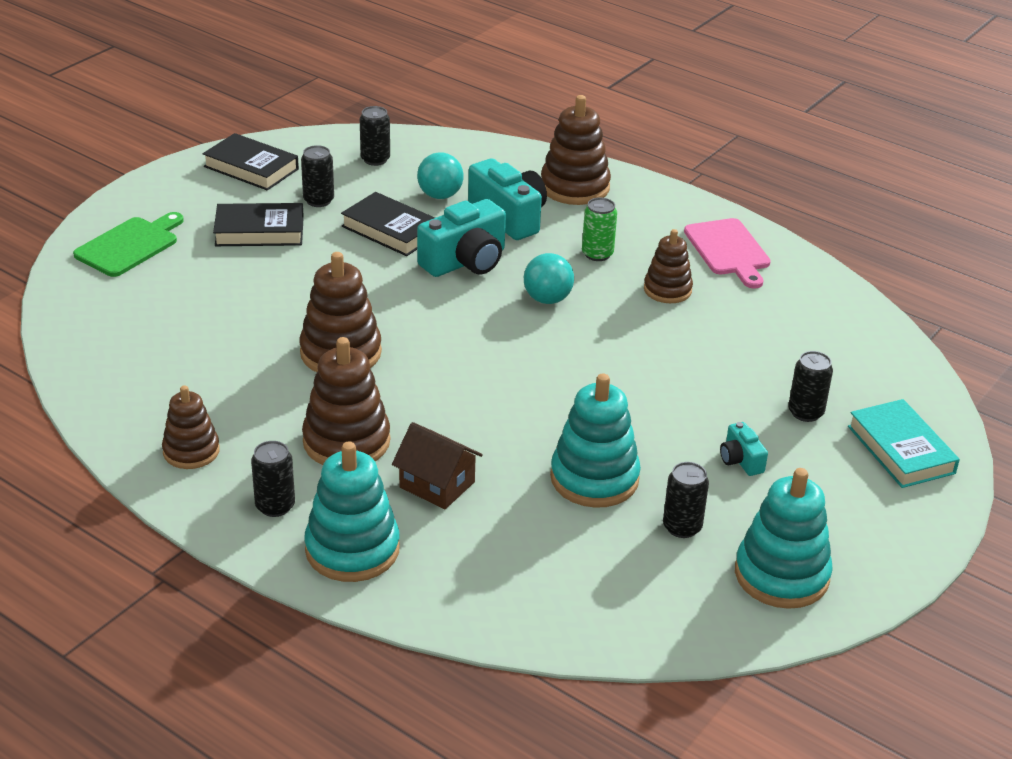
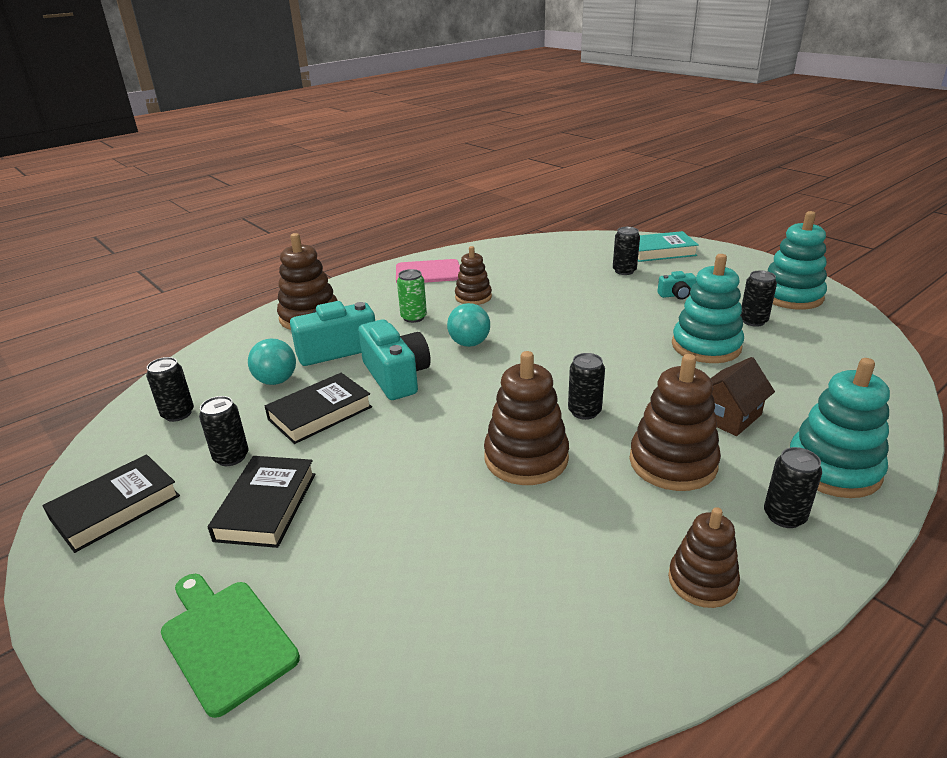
camera: 75 degrees left, 5 degrees down
(425, 385) = (584, 411): none -> black can

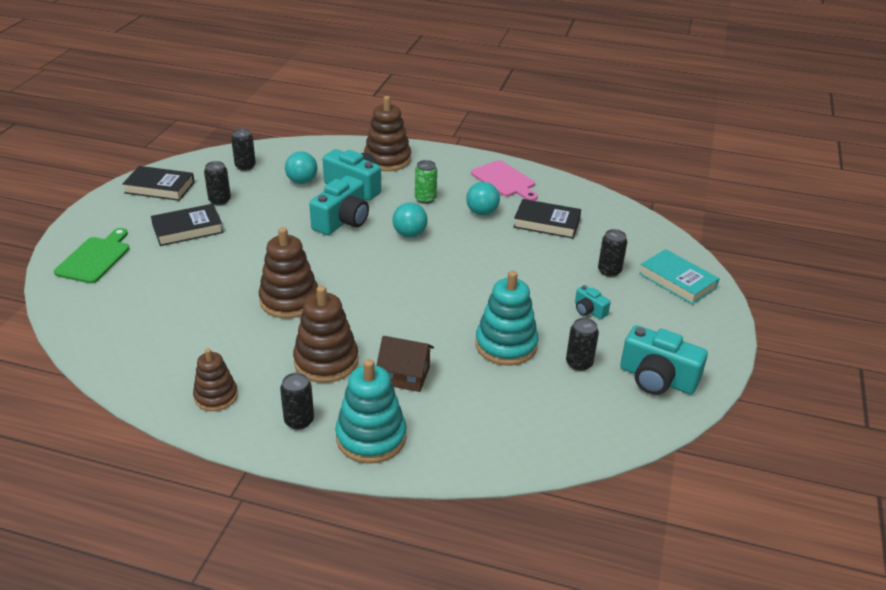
camera: 55 degrees right, 5 degrees up
(320, 413) = (280, 210): black book -> black book (546, 223)
(473, 297) = (482, 212): brown stacking toy -> turquoise ball
(584, 411) = (360, 309): black can -> none
(791, 296) = (657, 379): turquoise stacking toy -> turquoise camera

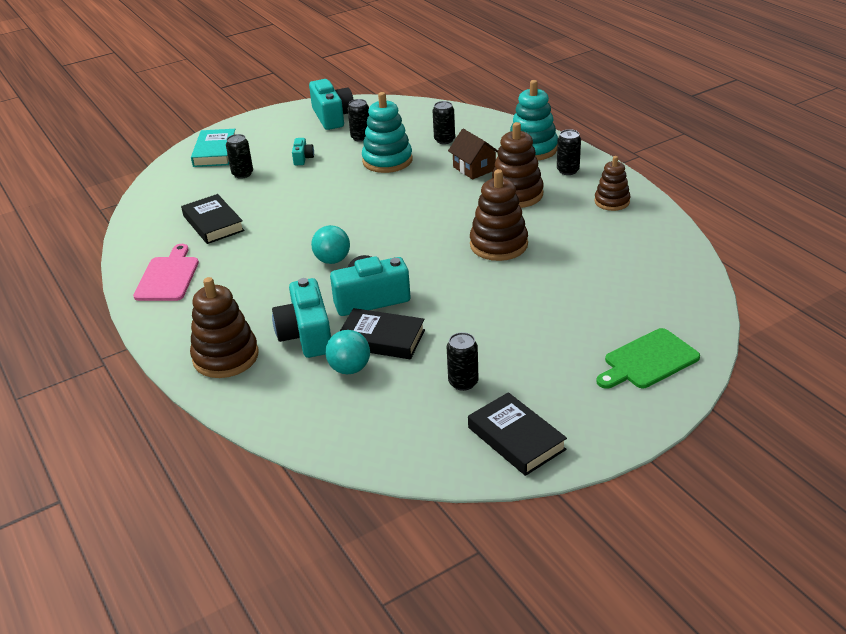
camera: 135 degrees left, 0 degrees up
(188, 229) = (528, 356): black book -> black book (381, 339)
(245, 166) = (385, 426): black can -> black can (444, 140)
(425, 199) = (266, 289): green can -> none
(482, 212) = (243, 254): turquoise ball -> none

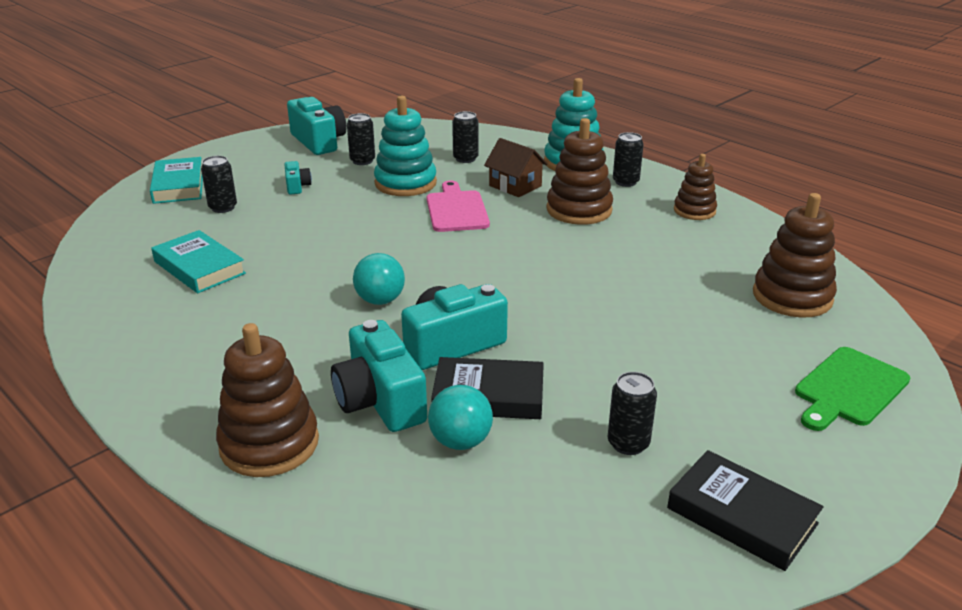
camera: 15 degrees left, 5 degrees down
(168, 277) = (151, 340): pink cutting board -> pink cutting board (456, 210)
(213, 223) = (199, 267): black book -> turquoise book
(498, 245) = (587, 266): brown stacking toy -> brown stacking toy (792, 297)

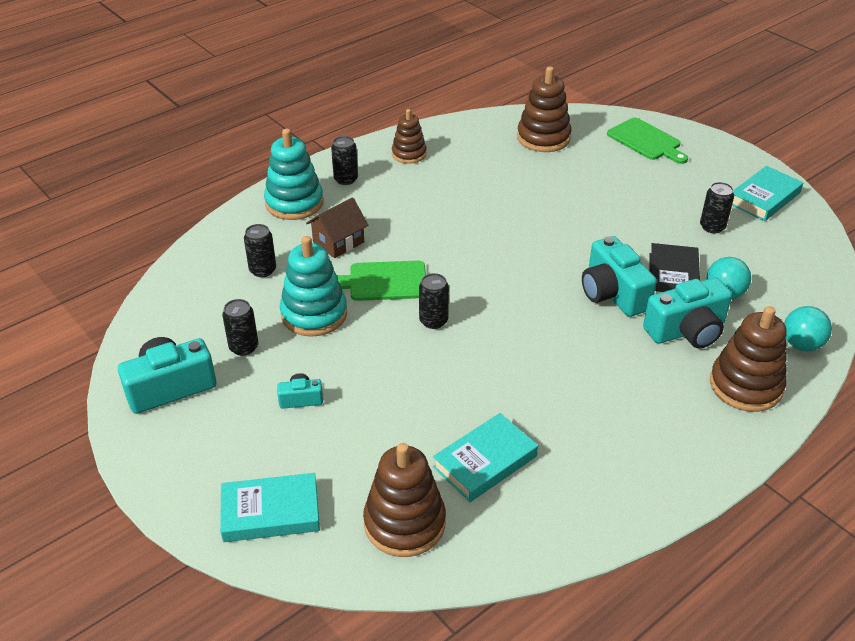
camera: 85 degrees left, 10 degrees up
(223, 208) = (345, 459): black can -> black can (433, 321)
(380, 300) = (549, 331): turquoise ball -> turquoise ball (801, 344)
(456, 210) = (383, 281): pink cutting board -> green cutting board
(579, 210) = (397, 211): brown stacking toy -> brown stacking toy (404, 523)
(741, 516) = (764, 198): black book -> turquoise book

